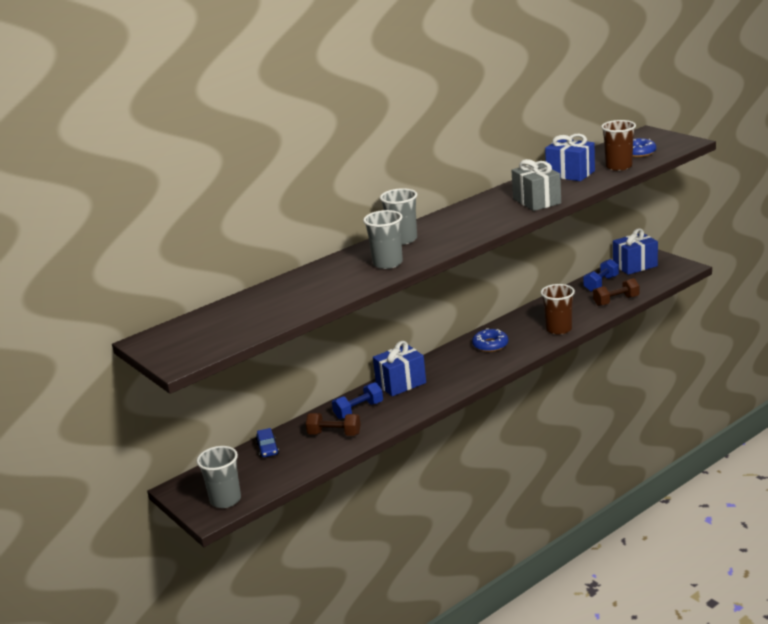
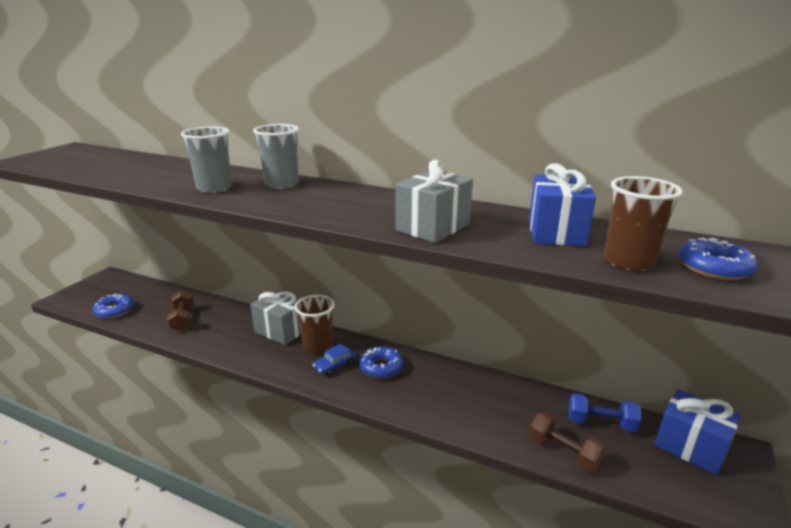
camera: 60 degrees right, 0 degrees up
(225, 500) = (83, 298): grey cup -> none
(268, 449) = (161, 295): blue car -> blue car (335, 365)
(276, 476) = (115, 310): none -> blue donut
(358, 410) = (226, 321): blue dumbbell -> none
(401, 383) = (281, 330): blue gift -> grey gift
(559, 329) = (447, 413): brown cup -> brown cup (318, 346)

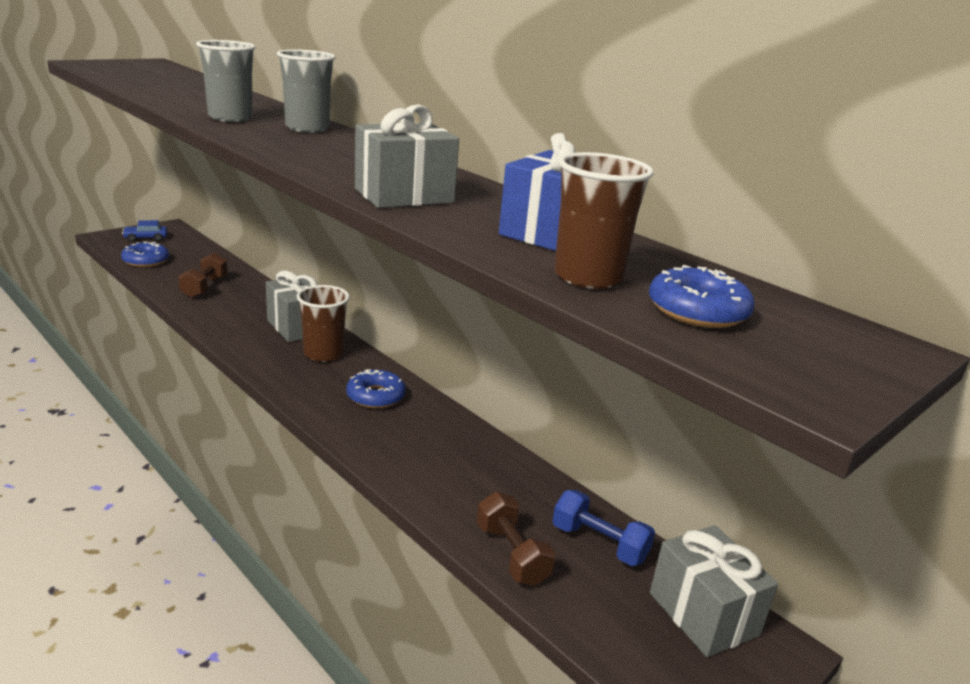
camera: 20 degrees right, 0 degrees up
(335, 365) = (323, 378): blue car -> blue car (146, 238)
(690, 446) = (703, 614): blue gift -> grey gift

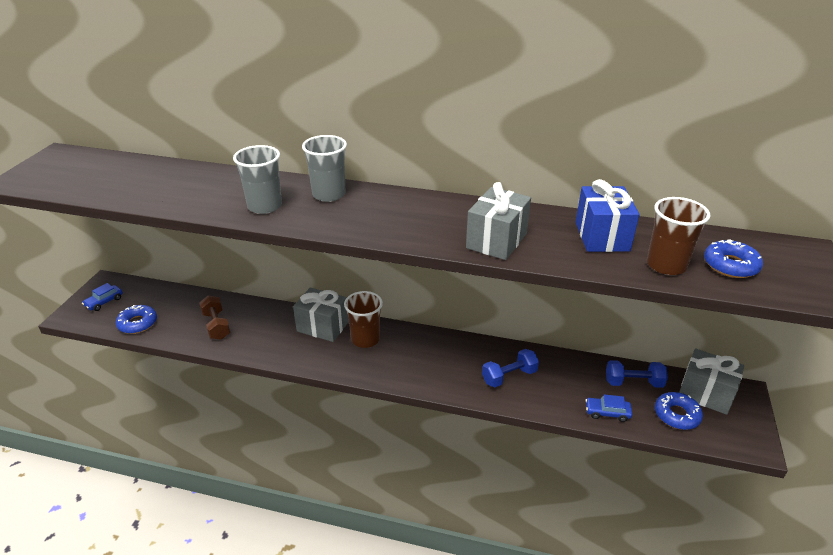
camera: 30 degrees left, 10 degrees up
(375, 396) = (433, 354): blue donut -> blue donut (676, 415)
(434, 456) = (509, 376): none -> blue dumbbell
(511, 554) = (607, 413): brown dumbbell -> blue car

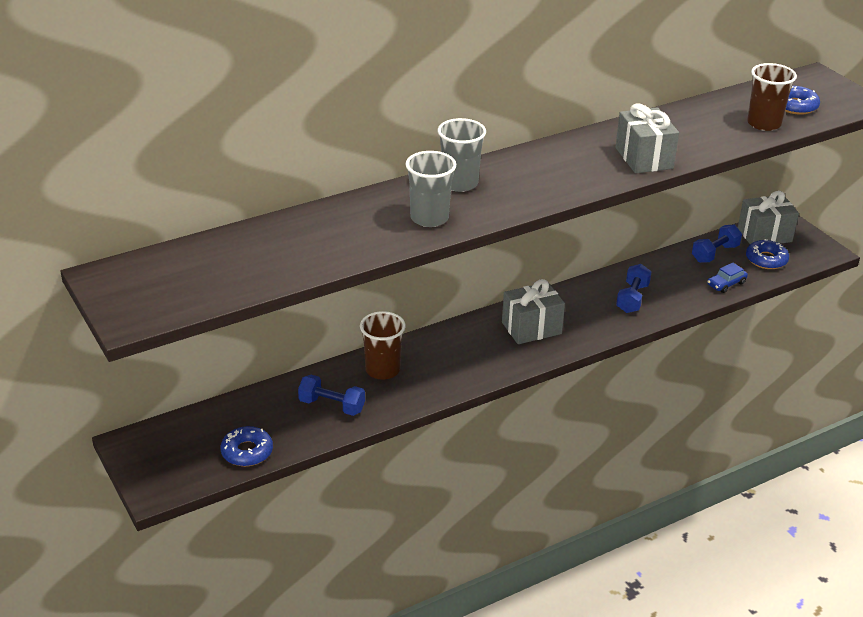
camera: 45 degrees left, 0 degrees up
(104, 302) = (167, 458): blue car -> none
(216, 325) = (332, 406): brown dumbbell -> blue dumbbell
(322, 326) = (431, 349): grey gift -> grey gift (531, 328)
(365, 339) = (484, 337): brown cup -> brown cup (382, 370)
(601, 236) = (699, 122): blue gift -> none

